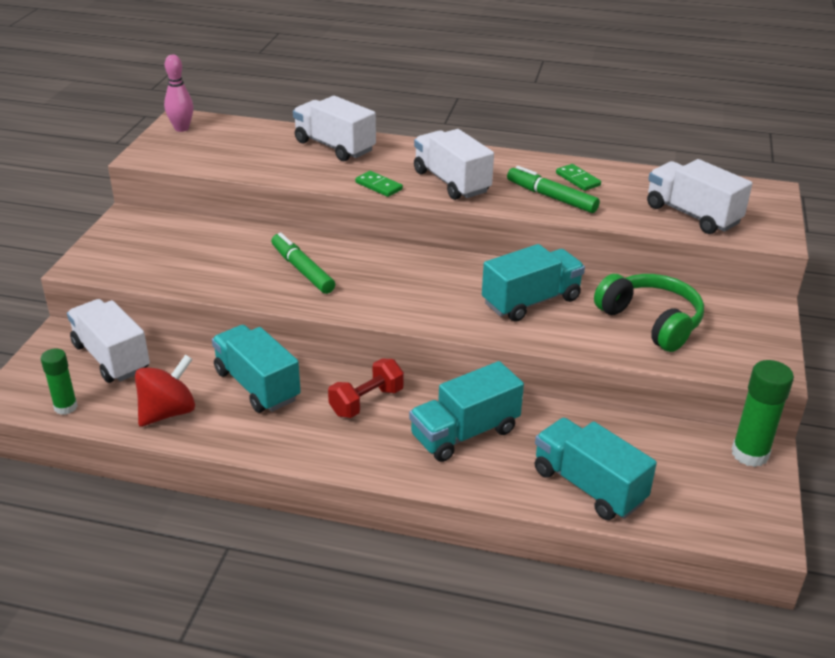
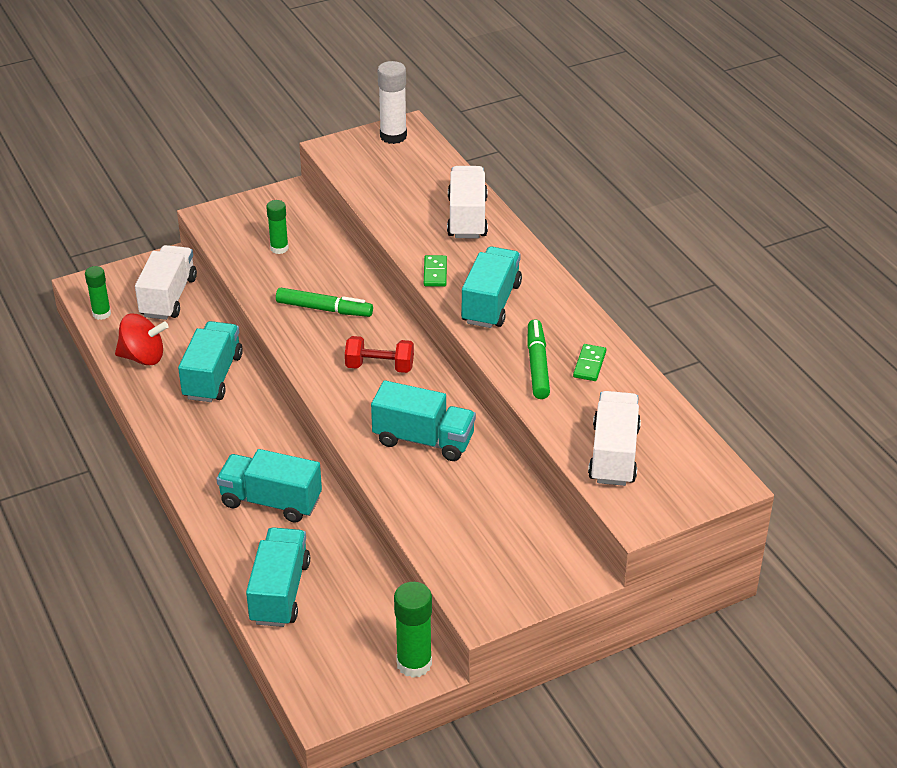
camera: 50 degrees right, 5 degrees up
(181, 128) = (393, 136): pink bowling pin -> white glue stick
(188, 254) = (279, 248): none -> green glue stick
(302, 270) = (324, 309): green marker -> green marker turned 90 degrees clockwise
(366, 402) = (252, 436): red dumbbell -> red dumbbell (379, 367)
(451, 182) = (491, 303): white truck -> turquoise truck
(651, 322) = (474, 516): green headphones -> none

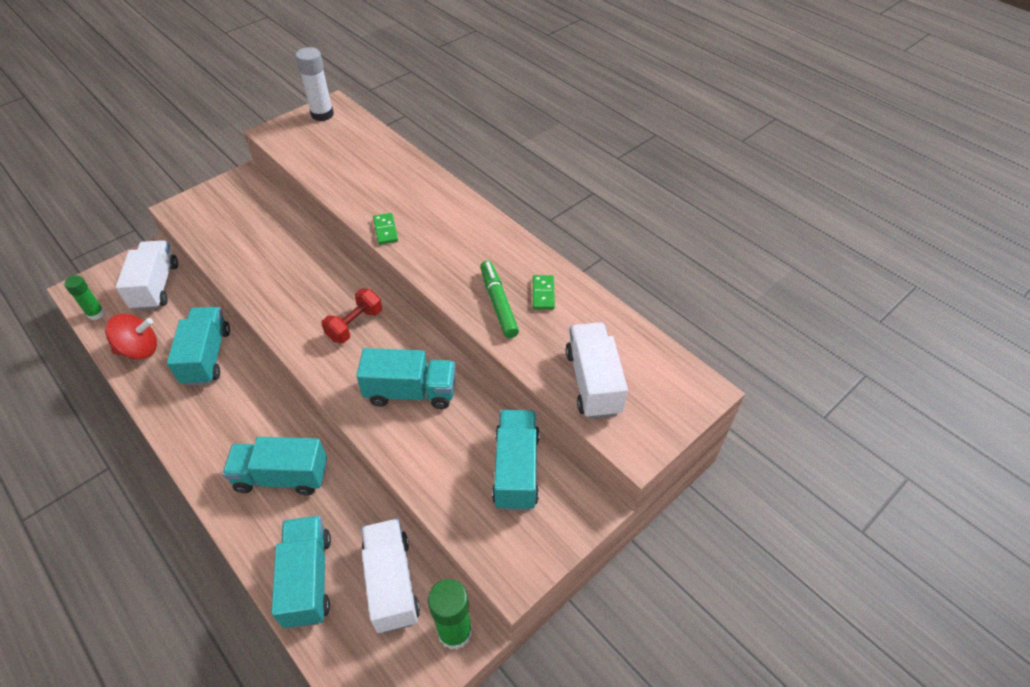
camera: 15 degrees left, 10 degrees up
(279, 248) = (244, 227): green glue stick -> none
(324, 309) = (294, 278): green marker -> none
(379, 367) = (355, 325): red dumbbell -> red dumbbell turned 45 degrees counterclockwise
(467, 218) = (401, 175): white truck -> white truck (391, 583)
(491, 303) = (441, 250): turquoise truck -> turquoise truck (516, 470)

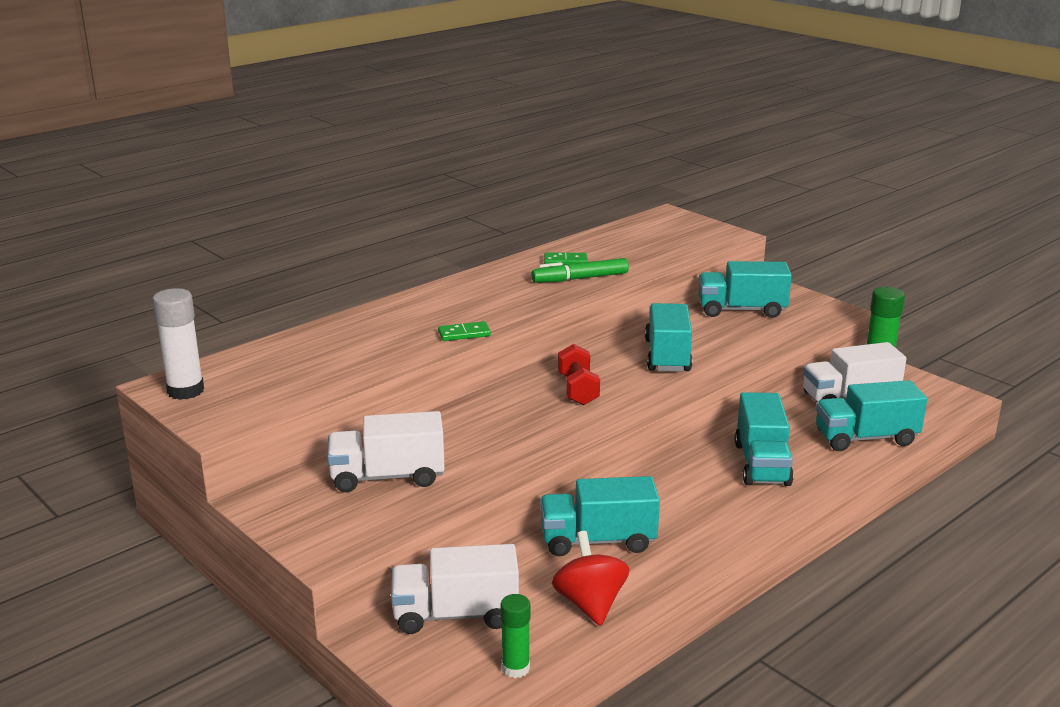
camera: 90 degrees left, 25 degrees down
(355, 325) = (578, 390): red dumbbell -> red dumbbell turned 45 degrees clockwise
(593, 382) = (669, 245): white truck -> white truck (387, 477)

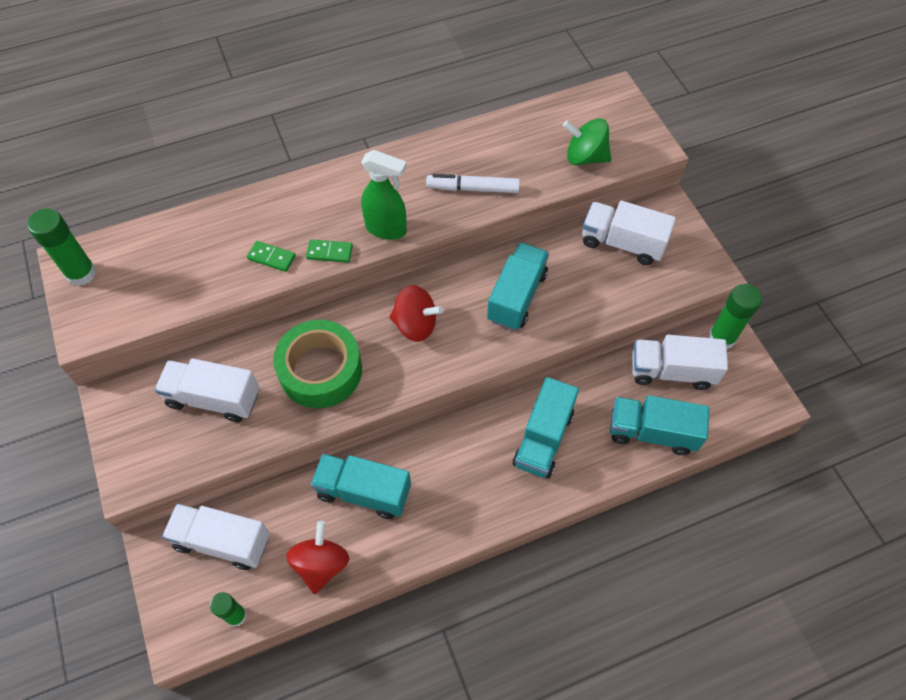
camera: 20 degrees right, 35 degrees up
(185, 391) = (81, 273): white glue stick -> green glue stick
(498, 436) = (320, 370): none -> green tape
(512, 312) = (386, 229): none -> green spray bottle
(565, 261) = (475, 154): green domino -> green domino (271, 258)
(578, 390) = (415, 325): red dumbbell -> red spinning top
(580, 278) = (473, 189): green marker -> white marker
(672, 248) = (585, 157): none -> green spinning top
(741, 310) = (622, 243): turquoise truck -> white truck

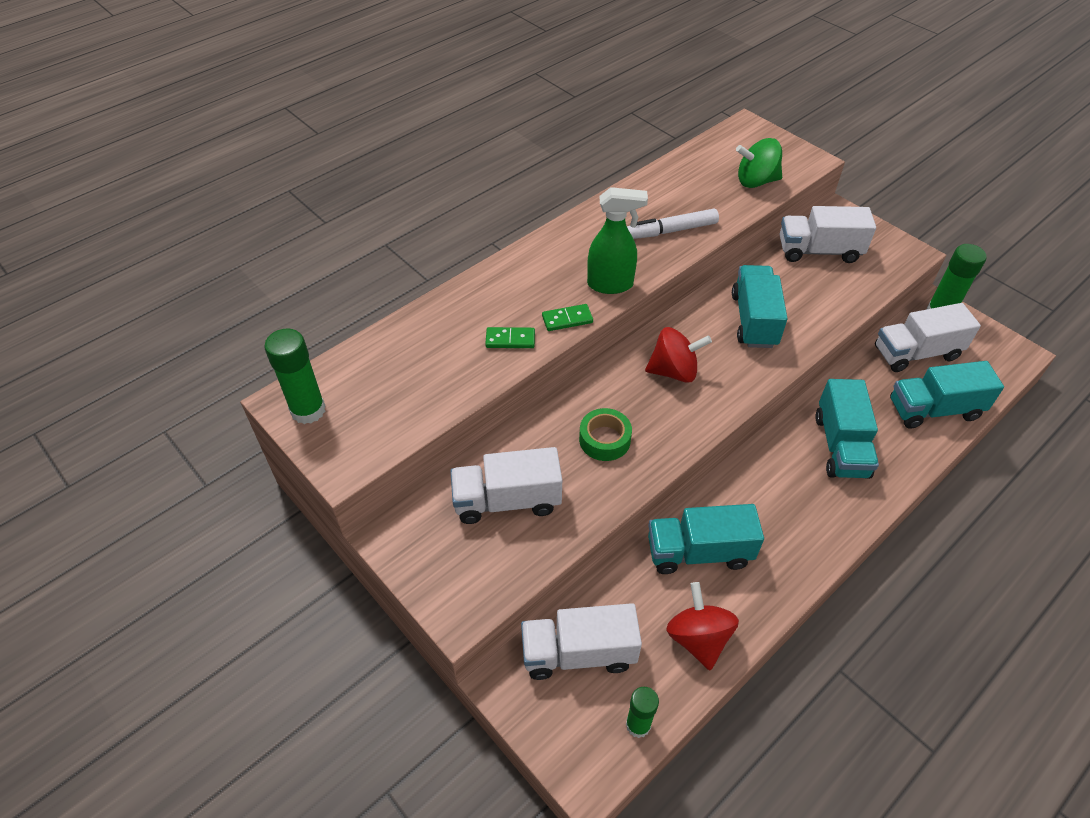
camera: 20 degrees left, 10 degrees down
(320, 370) = (604, 440): green tape -> green tape, size x0.56

